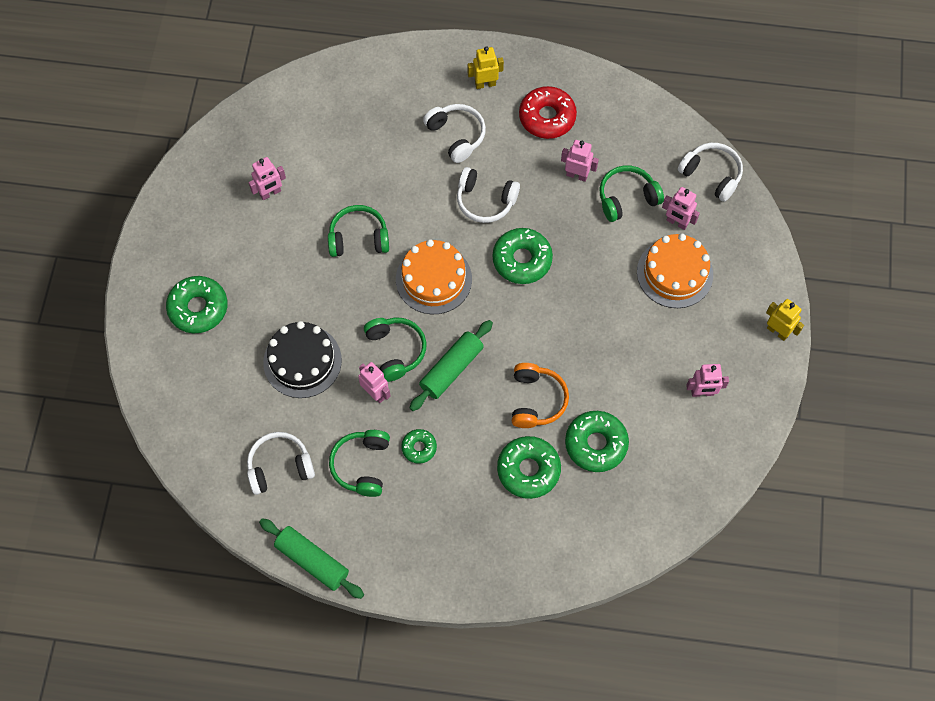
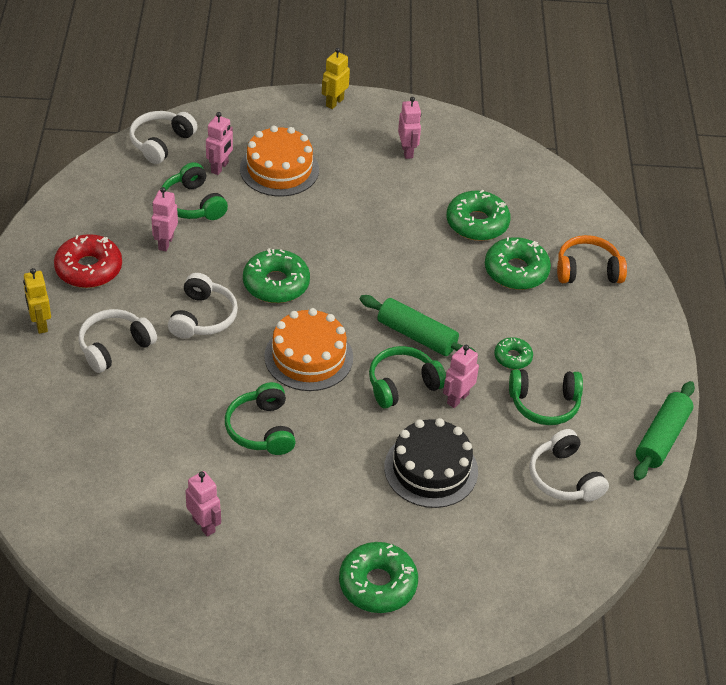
camera: 100 degrees left, 20 degrees down
(536, 400) = (439, 267): orange headphones -> orange headphones (587, 270)

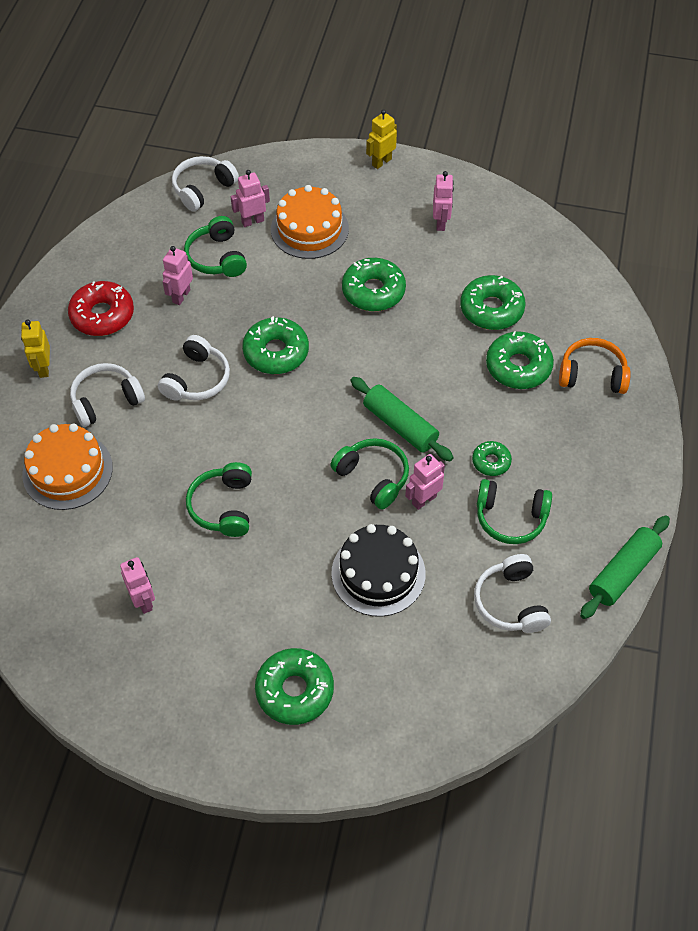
camera: 15 degrees right, 10 degrees up
(220, 167) = (252, 221): pink robot -> pink robot turned 150 degrees counterclockwise
(308, 357) = (288, 435): orange cake -> orange cake (67, 471)
(358, 219) = (373, 291): none -> green donut
(402, 384) = (373, 477): green headphones -> green headphones turned 60 degrees clockwise

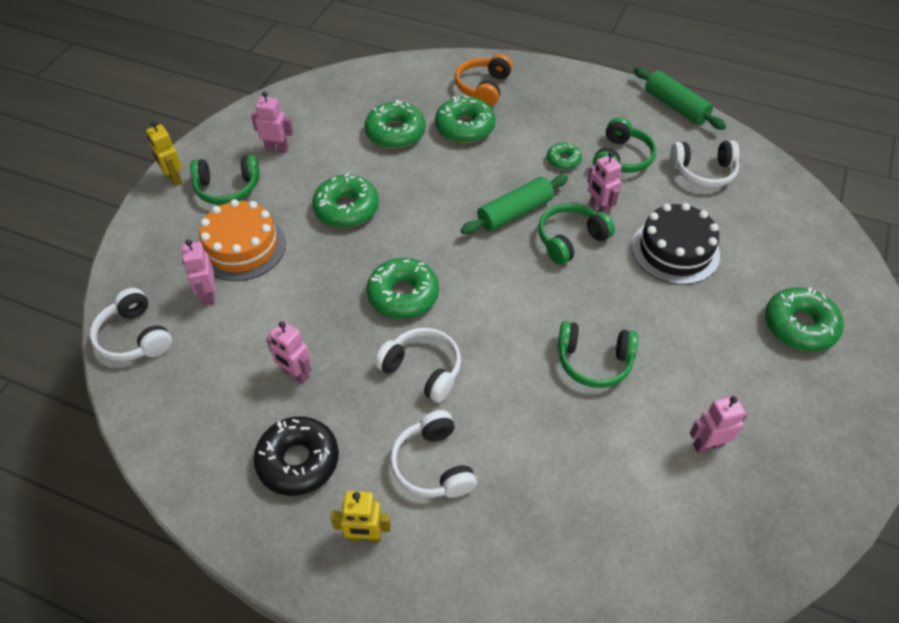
camera: 80 degrees left, 5 degrees down
(67, 471) = (530, 514): orange cake -> none
(102, 315) = (298, 461): red donut -> black donut
(217, 257) = (249, 334): green headphones -> green headphones (227, 188)

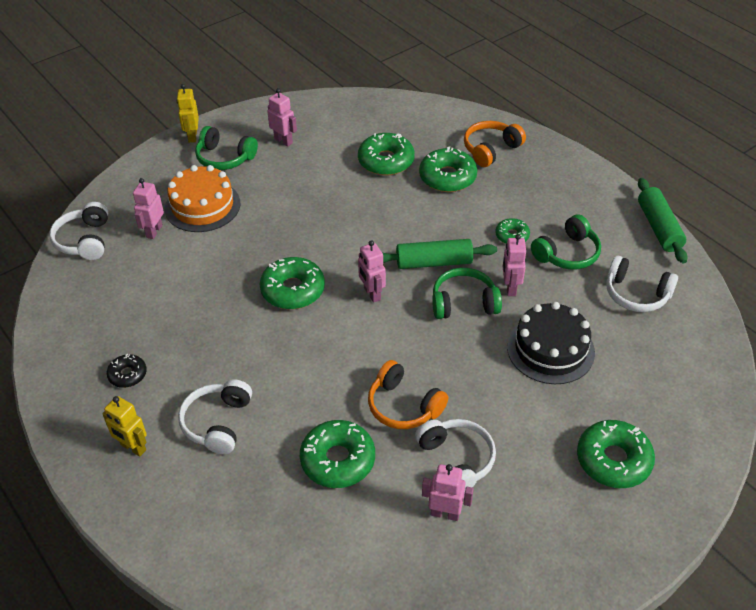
camera: 30 degrees right, 5 degrees down
(296, 374) = (171, 314): pink robot -> pink robot (372, 294)
(298, 461) = (127, 375): black donut -> black donut, size x0.56
(346, 209) = (301, 207): green donut -> green donut (338, 460)
(422, 370) = (264, 351): white headphones -> white headphones (456, 460)
(594, 361) = (403, 406): green headphones -> orange headphones

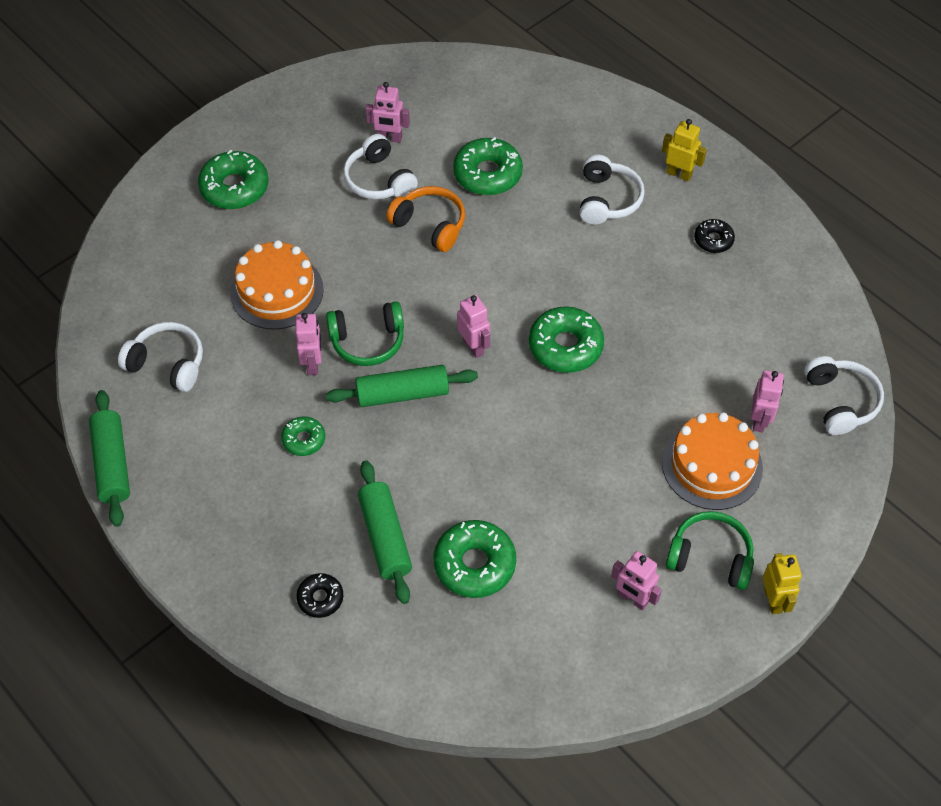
camera: 175 degrees right, 10 degrees up
(447, 177) = (385, 537): green donut -> green rolling pin
(491, 149) = (320, 598): orange headphones -> black donut
(550, 349) = (277, 291): black cake -> orange cake
(567, 253) = (238, 416): green headphones -> none

